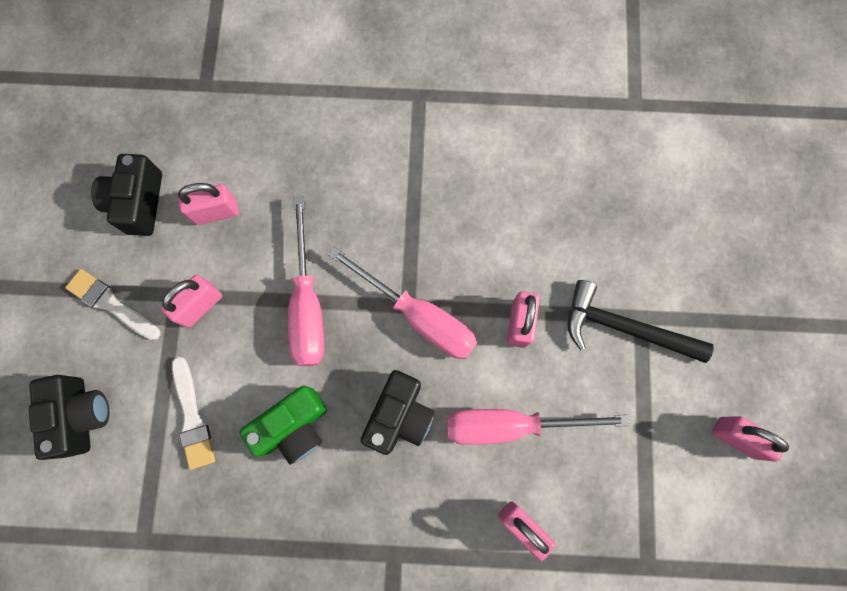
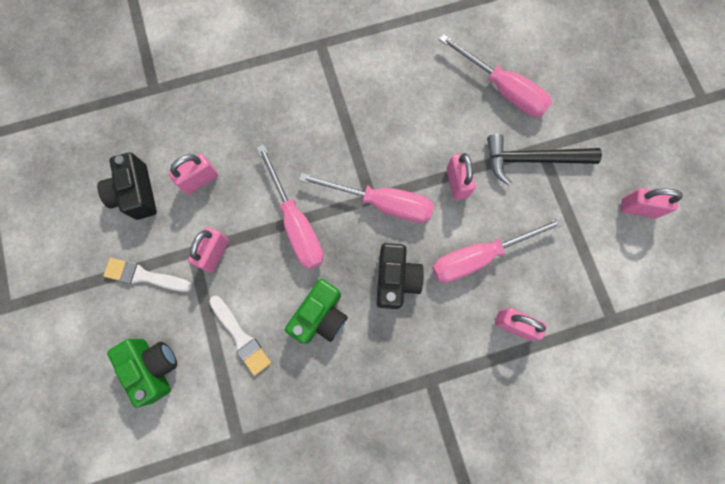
camera: 20 degrees left, 0 degrees up
(81, 415) = (153, 367): black camera -> green camera
(621, 227) = (503, 89): none -> pink screwdriver

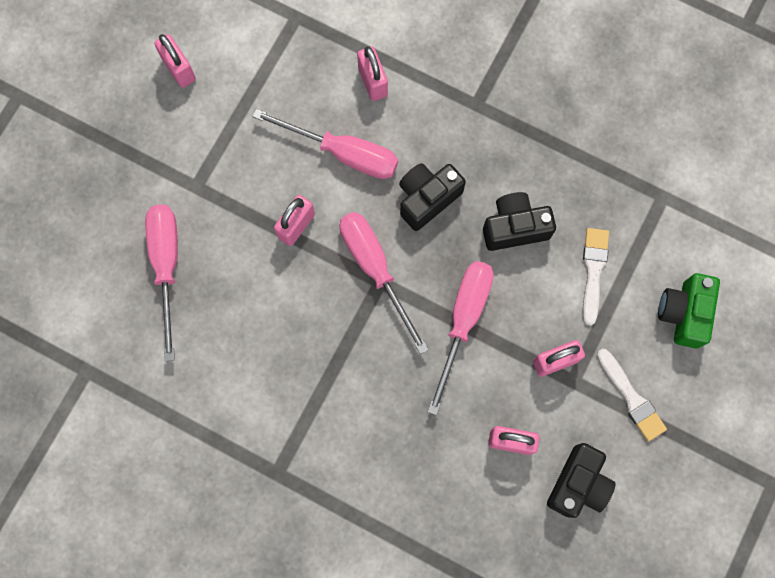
camera: 135 degrees left, 0 degrees up
(320, 316) = (514, 227): green camera -> black camera
(532, 159) = (214, 185): black hammer -> none

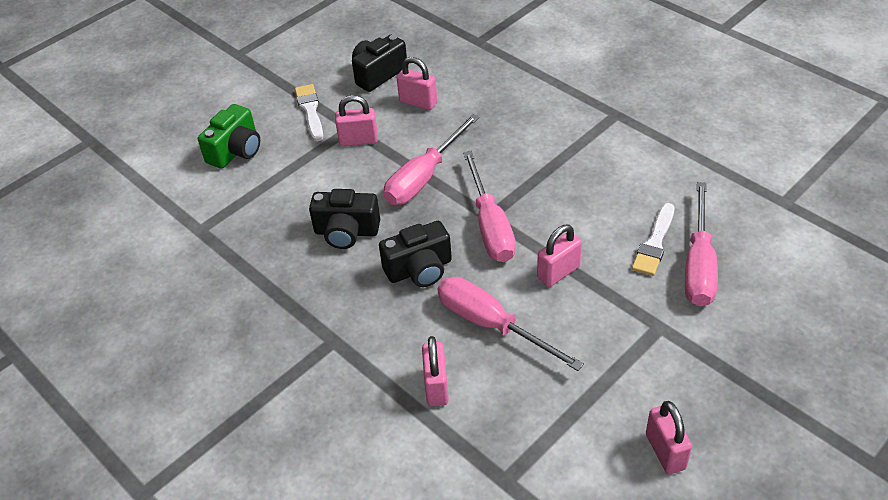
camera: 160 degrees left, 30 degrees down
(593, 271) = (294, 189): white brush -> white brush (654, 243)

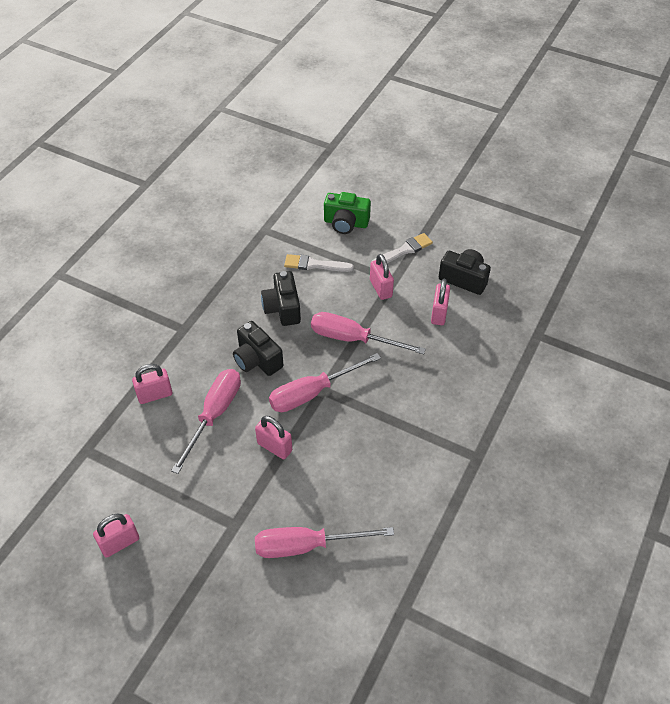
camera: 70 degrees right, 5 degrees up
(654, 243) = (323, 509): white brush -> white brush (315, 265)

